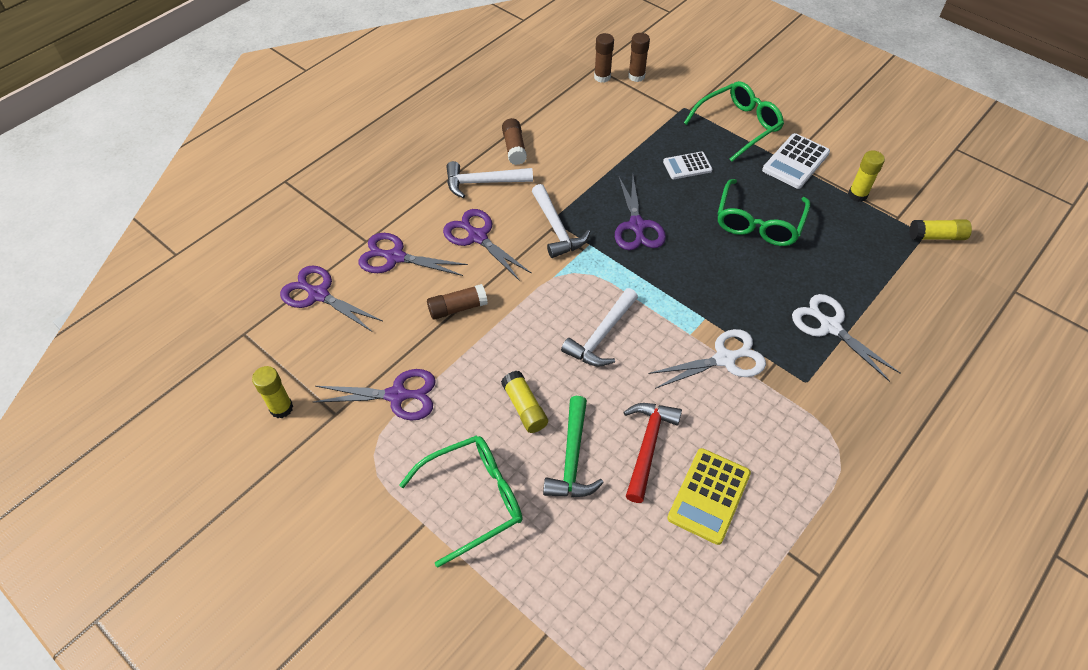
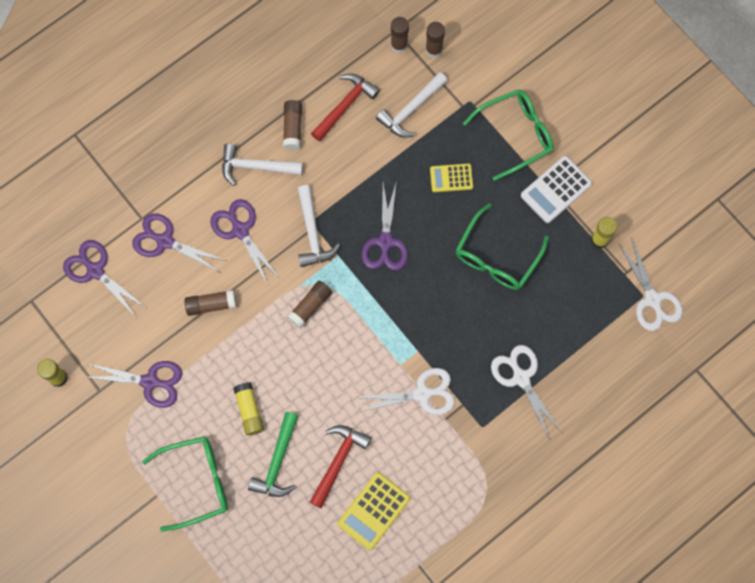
camera: 10 degrees right, 20 degrees up
(563, 125) = (345, 105): none -> red hammer
(571, 293) = (310, 306): none -> brown glue stick
(601, 336) = (326, 354): white hammer -> white hammer (411, 110)
(687, 166) = (451, 178): white calculator -> yellow calculator
(936, 236) = (652, 300): yellow glue stick -> white scissors

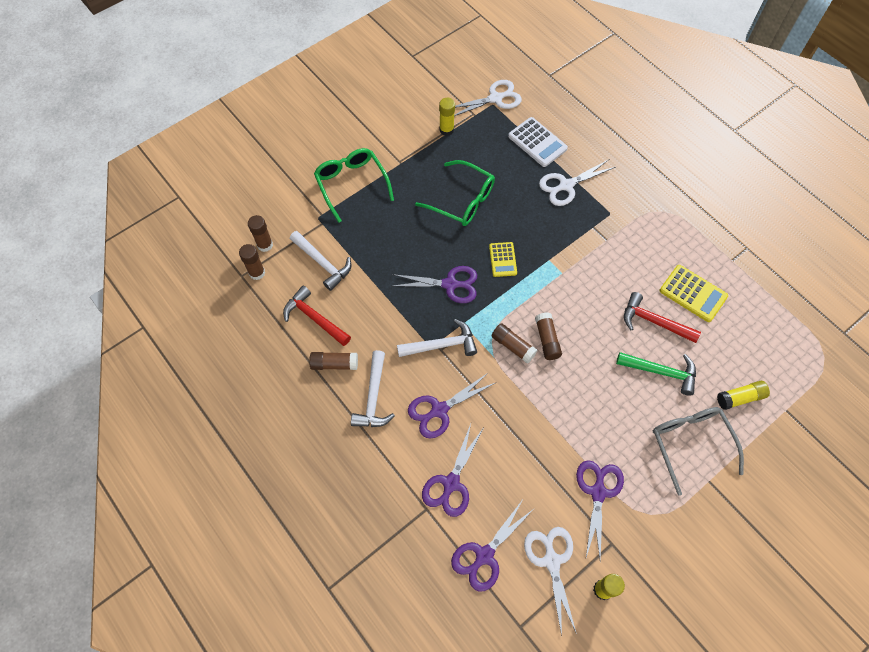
camera: 90 degrees left, 10 degrees down
(196, 482) = (690, 444): green glasses -> grey glasses
(211, 305) = (516, 436): brown glue stick -> brown glue stick (547, 340)
(249, 410) = (616, 397): yellow glue stick -> yellow glue stick (740, 398)
(422, 394) = (586, 256): white scissors -> white scissors (551, 560)
(451, 178) = (390, 233): yellow calculator -> yellow calculator (503, 259)
(556, 190) = (403, 158): white calculator -> white calculator (537, 142)

